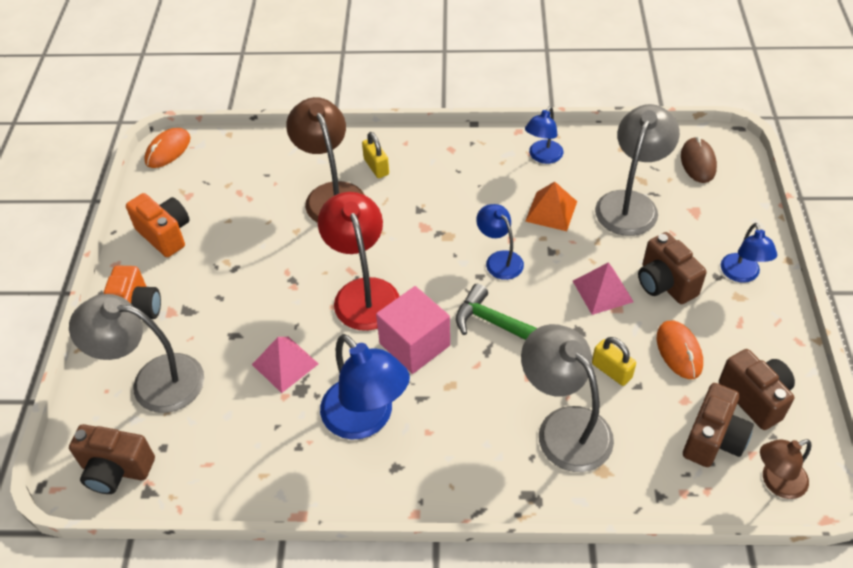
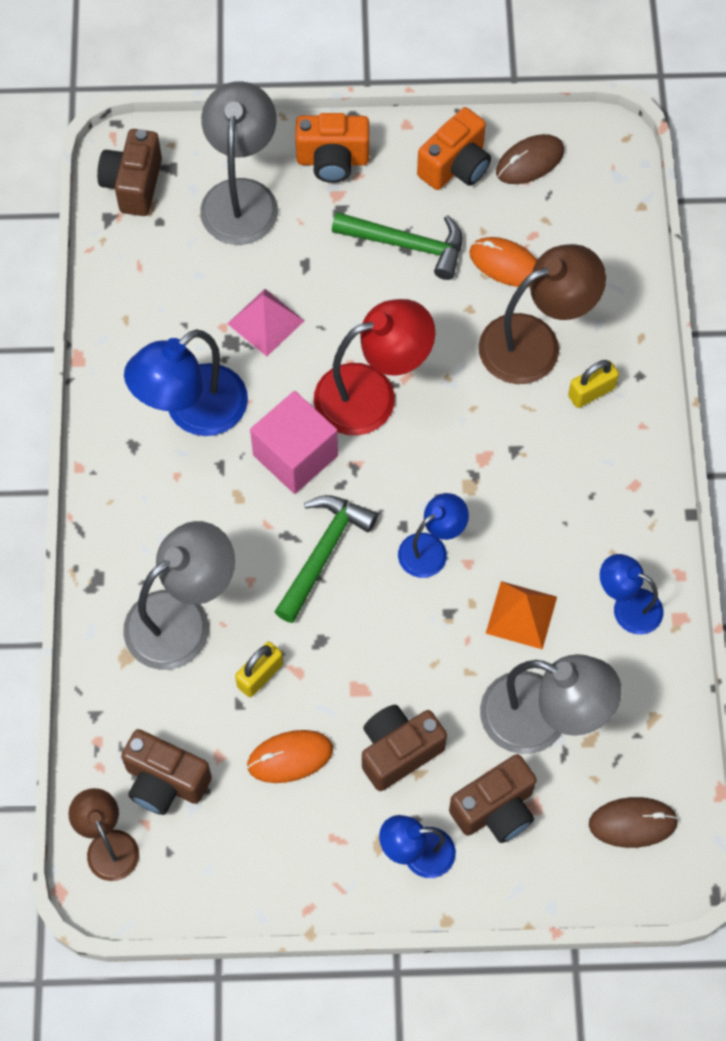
camera: 85 degrees right, 15 degrees up
(168, 150) = (604, 141): orange mouse -> orange mouse (505, 264)
(174, 191) = (530, 162): none -> brown mouse
(230, 267) = (407, 245): none -> green hammer
(602, 291) = (383, 673): pink pyramid -> none
(755, 398) = (222, 839): brown camera -> brown camera (495, 809)

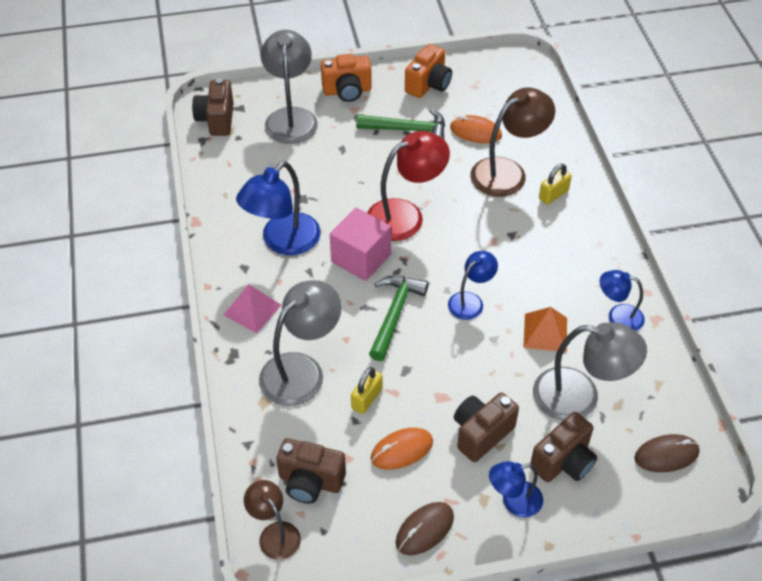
camera: 10 degrees left, 15 degrees down
(265, 322) = (322, 184): pink pyramid -> pink pyramid (252, 310)
(530, 162) = (475, 77): brown mouse -> brown mouse (425, 530)

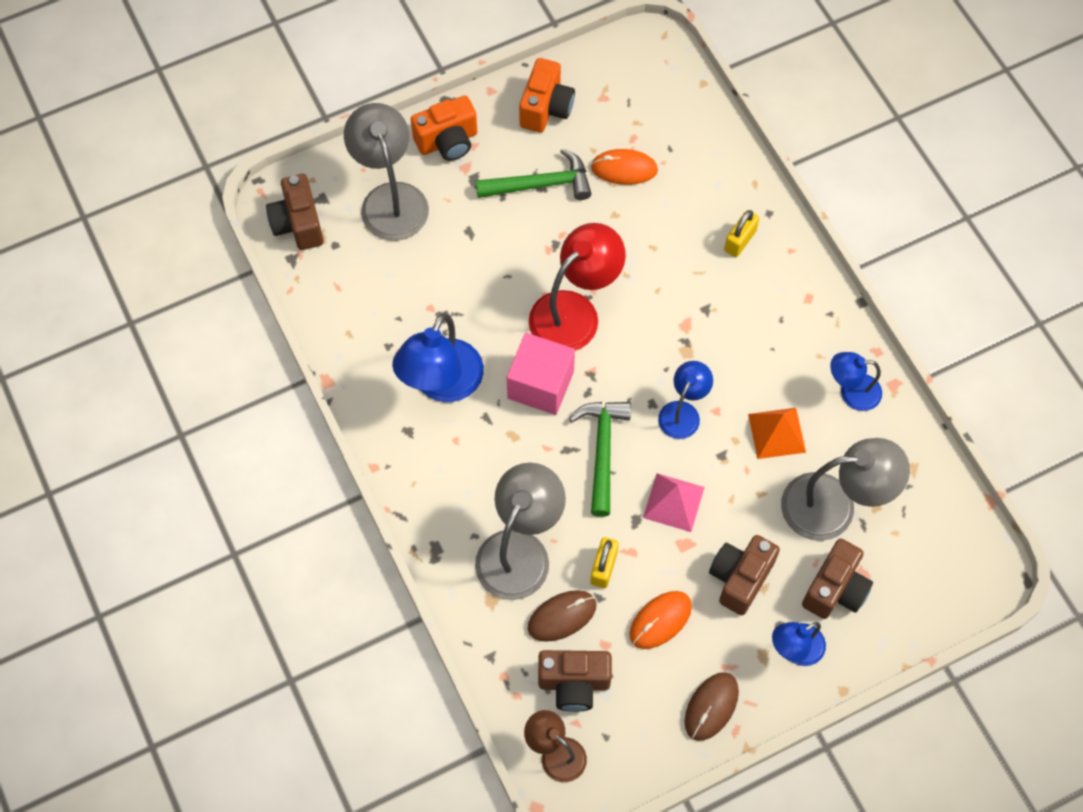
camera: 15 degrees left, 15 degrees up
(252, 310) = (437, 486): pink pyramid -> pink pyramid (673, 502)
(507, 172) = (678, 220): brown lamp -> none
(666, 455) = (940, 553): brown mouse -> brown mouse (562, 616)

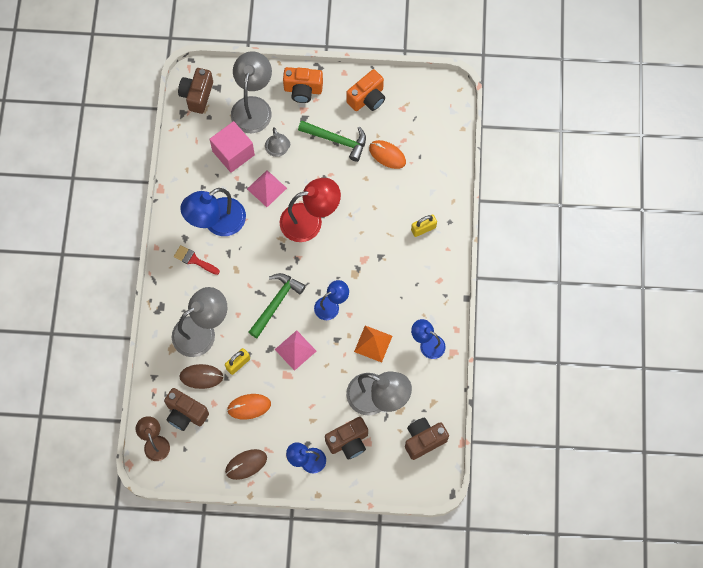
camera: 30 degrees right, 5 degrees up
(442, 455) = (194, 260): none -> red brush
(466, 240) = (278, 150): none -> grey lamp
(483, 300) = (267, 188): none -> pink pyramid
(540, 384) = (267, 250): pink cube -> pink cube (233, 153)
(740, 578) = (303, 408): brown camera -> brown camera (423, 440)

